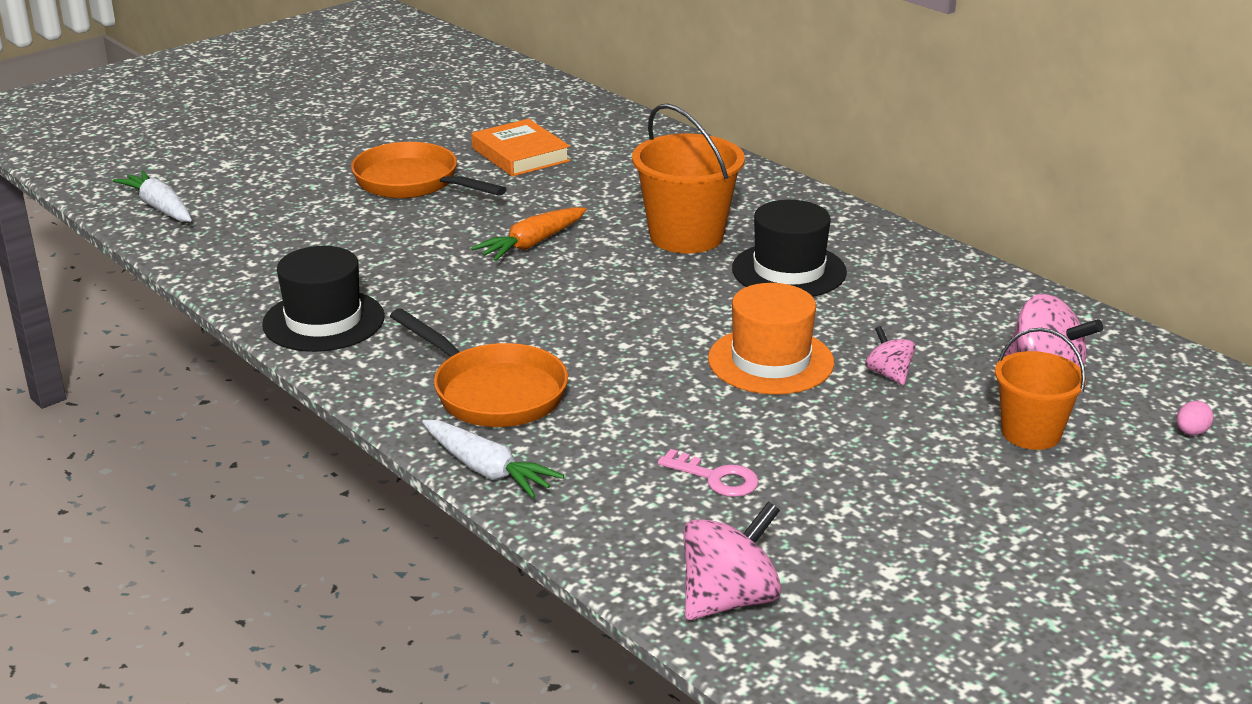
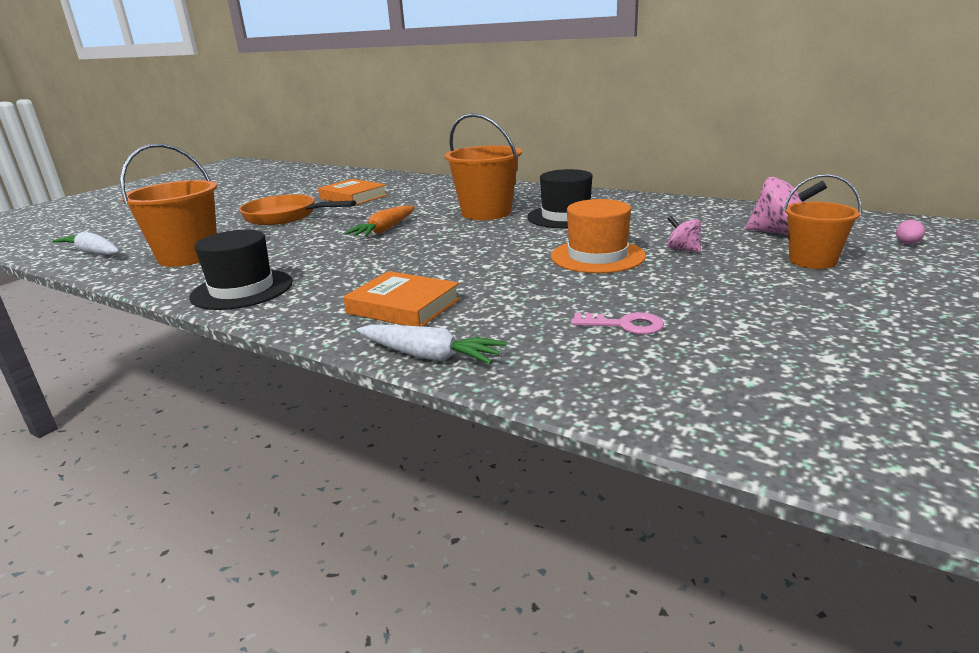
camera: 15 degrees left, 5 degrees down
(272, 242) = (188, 256): none -> orange bucket
(493, 392) = (403, 306): orange pan -> orange book
(729, 599) = (725, 408): pink spinning top -> none

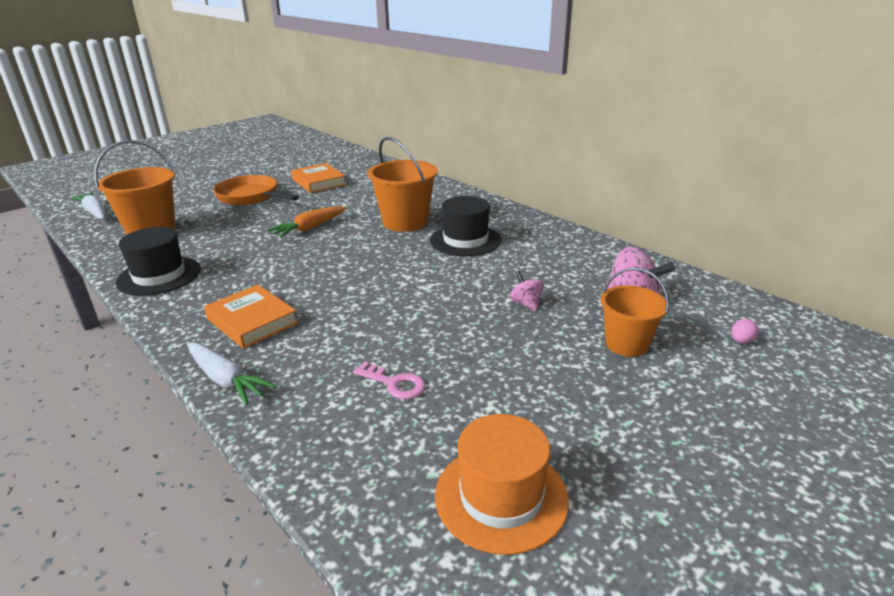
camera: 15 degrees right, 5 degrees up
(597, 256) = (447, 296): orange hat -> orange hat (501, 496)

